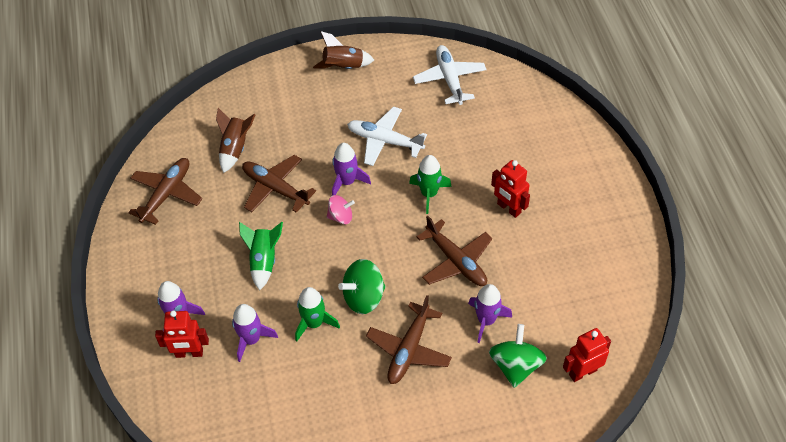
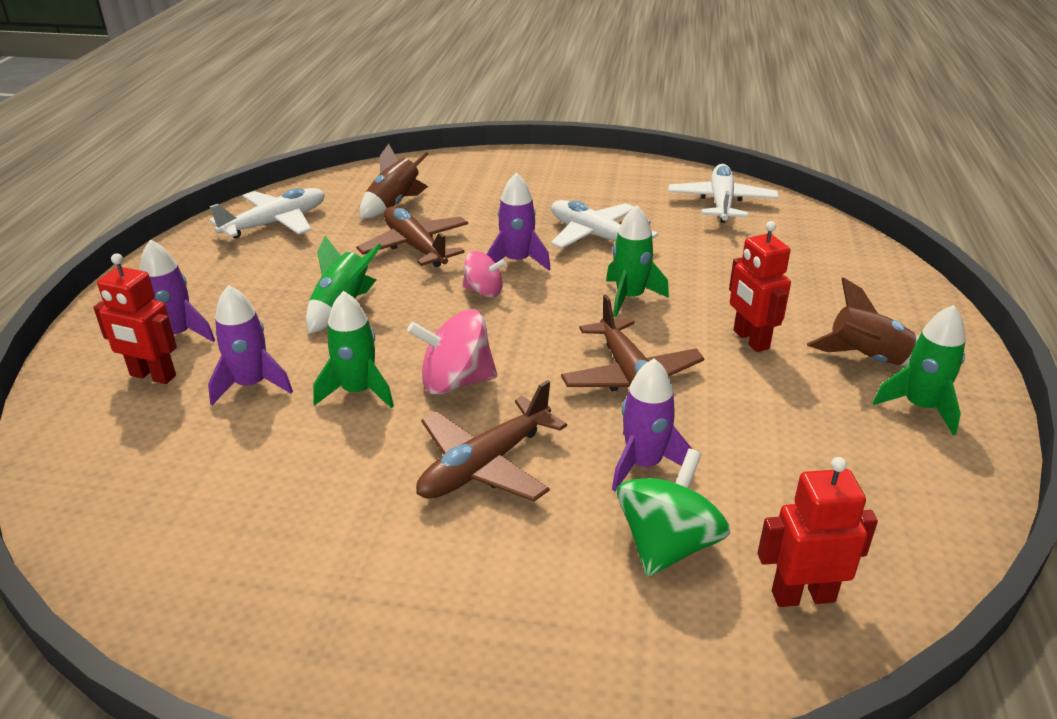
camera: 20 degrees right, 20 degrees down
(167, 194) = (275, 223): brown plane -> white plane
(343, 67) = (582, 169): brown rocket -> brown rocket (867, 359)
(363, 297) = (455, 382): green spinning top -> pink spinning top
(608, 232) = (920, 407): none -> green rocket

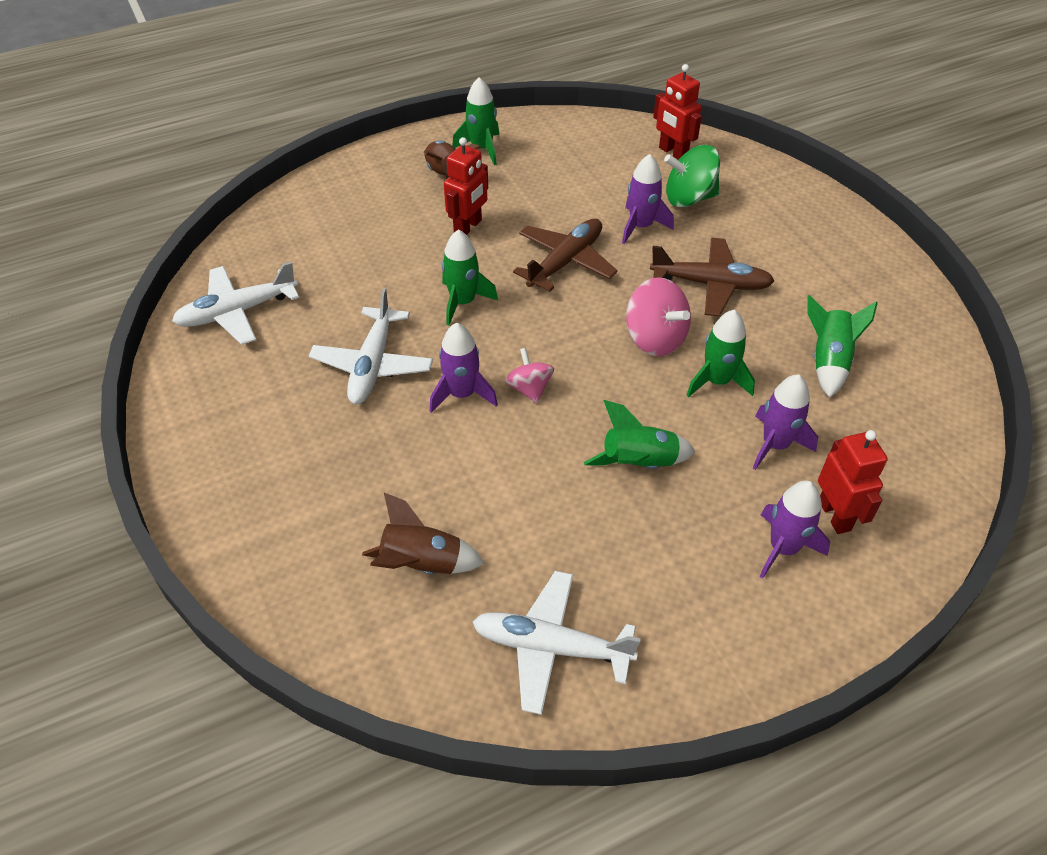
camera: 125 degrees left, 15 degrees up
(274, 484) = (828, 361): none -> green rocket
(415, 247) = (497, 482): brown plane -> none

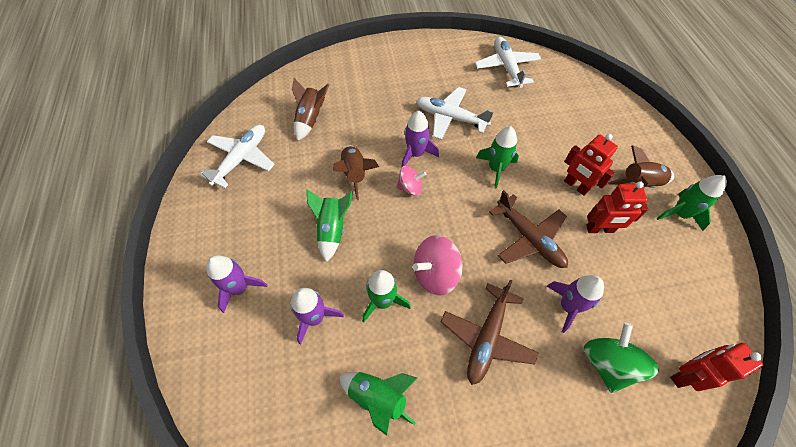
camera: 105 degrees right, 10 degrees up
(527, 462) = (355, 174): none -> brown rocket
(834, 515) = (246, 331): red robot -> red robot (599, 229)

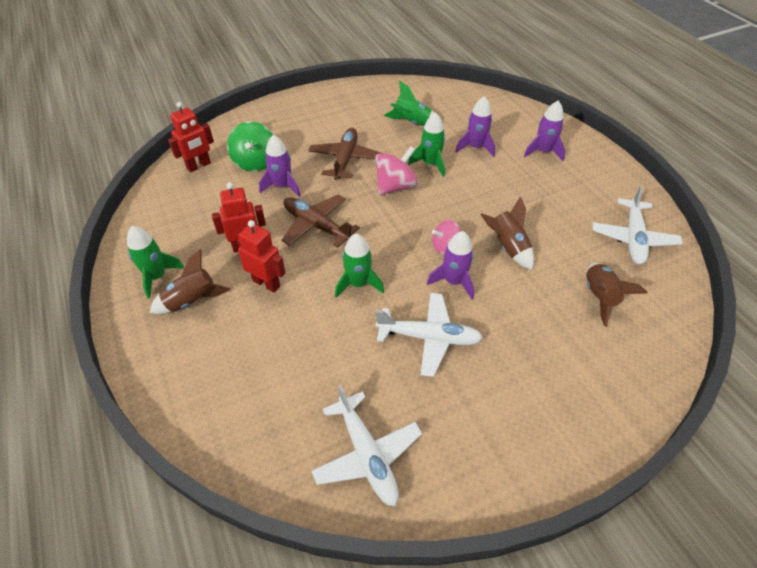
camera: 165 degrees right, 10 degrees down
(332, 229) = (498, 199): green rocket -> none

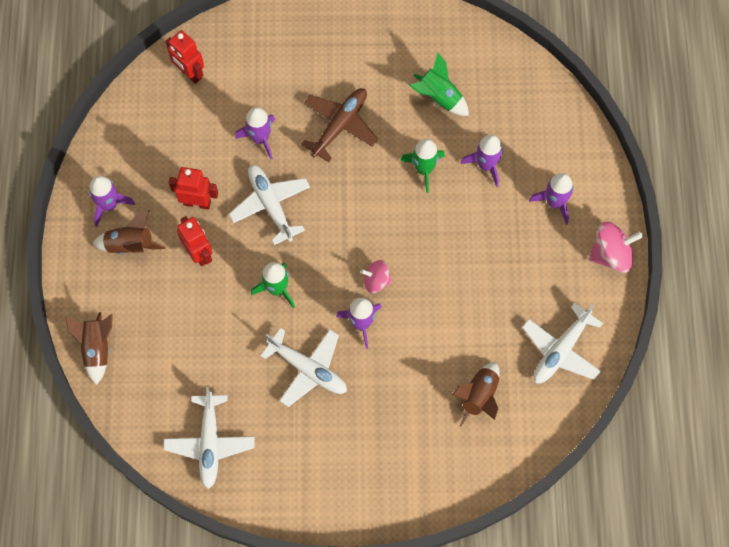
camera: 25 degrees right, 20 degrees up
(157, 277) = (109, 205): green rocket -> purple rocket
(199, 166) = (189, 73): red robot -> red robot turned 60 degrees clockwise
(255, 162) = (247, 91): green spinning top -> none
(316, 226) = (270, 205): brown plane -> white plane
(395, 186) = (371, 186): pink spinning top -> pink spinning top (611, 254)
(507, 247) = (434, 308): brown rocket -> brown rocket (97, 348)

